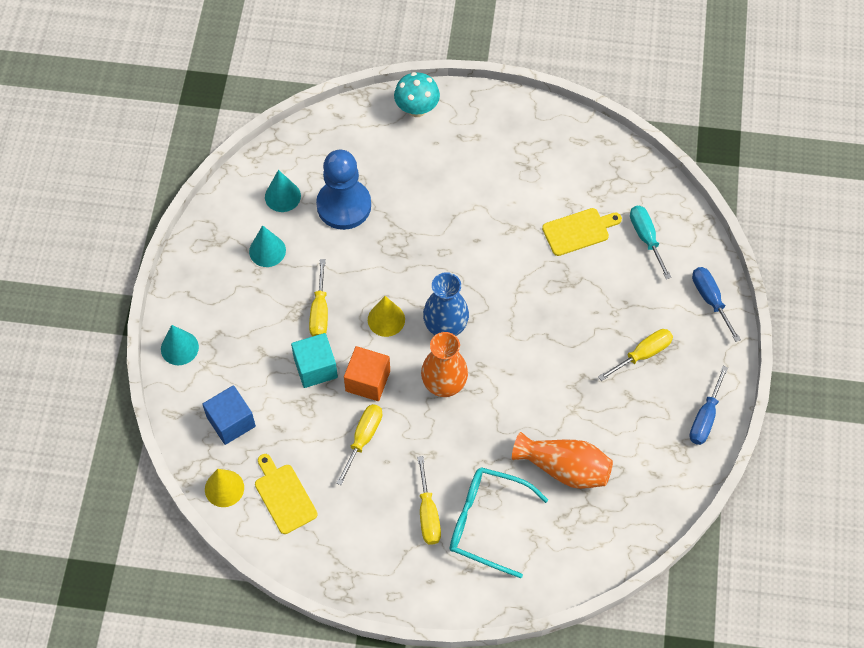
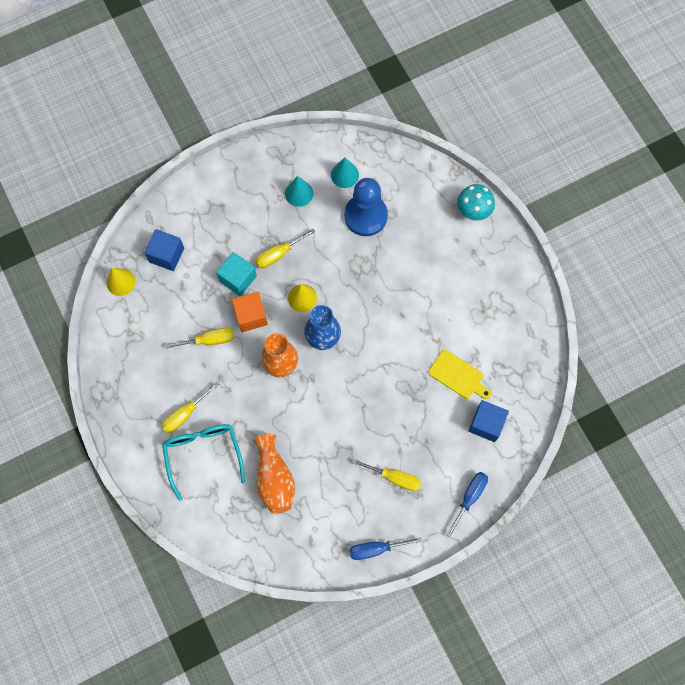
camera: 55 degrees right, 10 degrees up
(179, 348) = (195, 190): turquoise cone -> none
(284, 496) = (139, 320): yellow cutting board -> none
(646, 238) = (486, 424): turquoise screwdriver -> blue cube

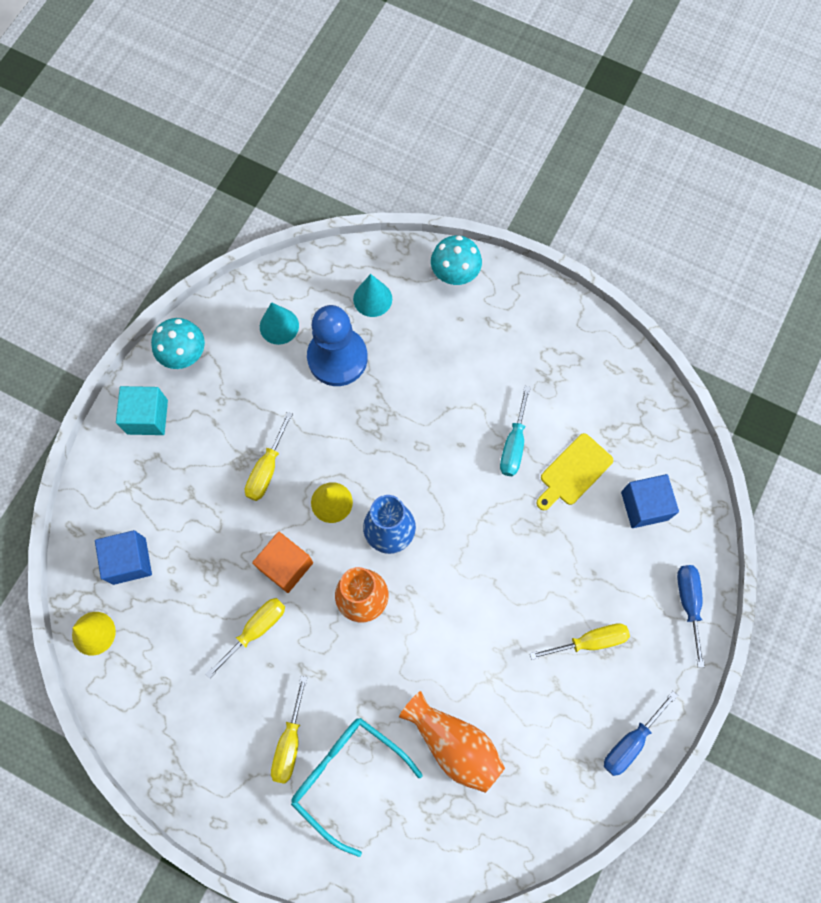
camera: 35 degrees left, 0 degrees up
(238, 278) = (238, 531): turquoise cube -> turquoise cube (147, 417)
(278, 157) = (184, 355): none -> turquoise mushroom
(299, 193) = (240, 381): turquoise cone -> turquoise cone (372, 299)
(434, 335) = (514, 444): none -> turquoise screwdriver
(458, 376) = (574, 472): yellow cutting board -> yellow cutting board turned 135 degrees clockwise

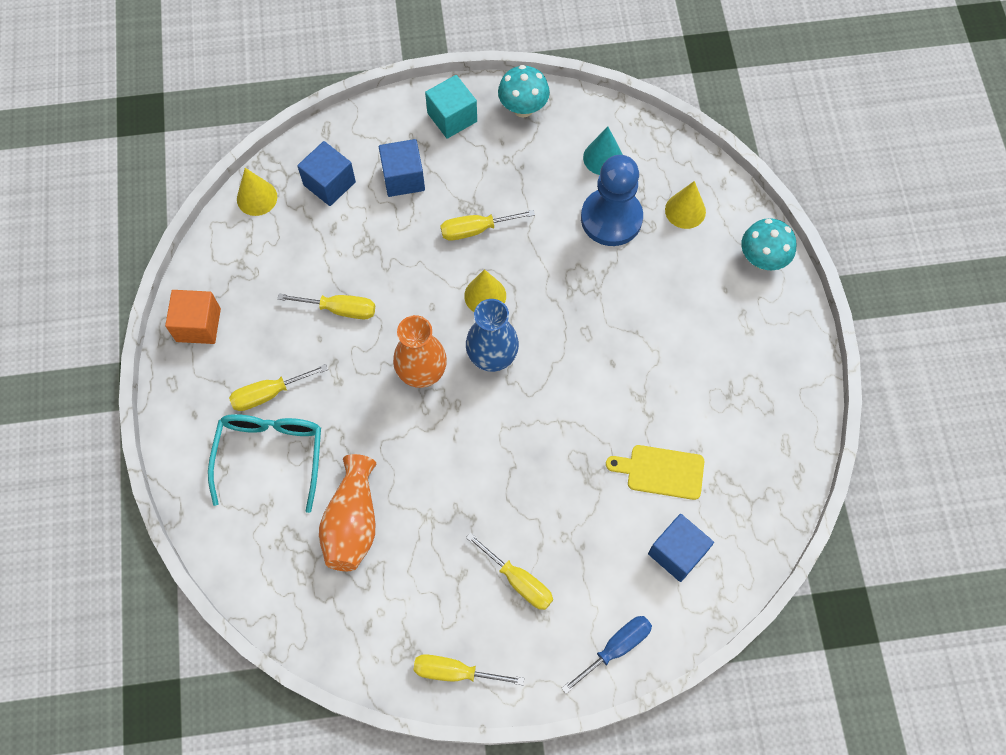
camera: 55 degrees right, 5 degrees down
(173, 495) = (403, 178): none -> blue cube
(286, 565) = (407, 296): orange cube -> orange cube (198, 325)
(372, 299) = (685, 210): turquoise cone -> yellow cone
(514, 444) = (646, 406): turquoise screwdriver -> none
(630, 742) = (455, 672): blue screwdriver -> yellow screwdriver

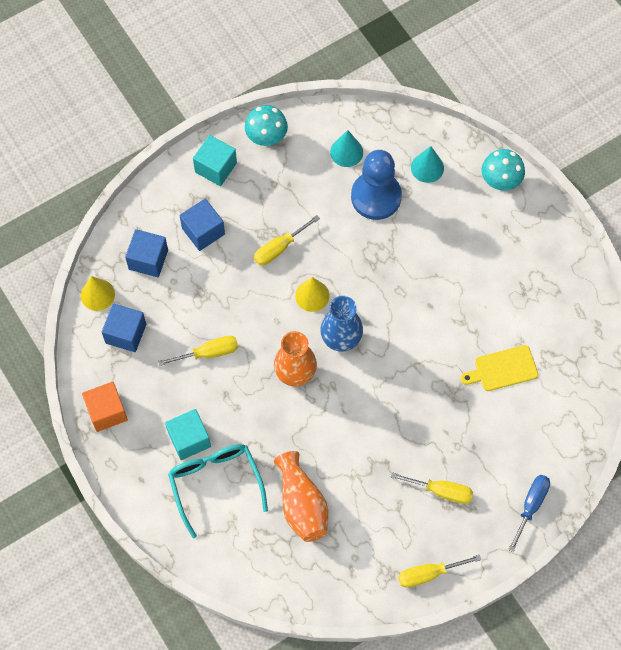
camera: 25 degrees left, 0 degrees up
(269, 394) = (189, 439): yellow screwdriver -> turquoise cube
(677, 552) = (541, 421): blue cube -> blue cube (126, 333)
(685, 210) = (427, 167): yellow cone -> turquoise cone

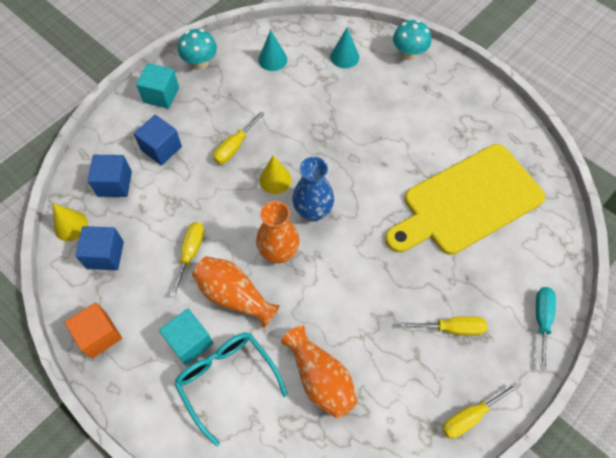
camera: 15 degrees left, 5 degrees down
(208, 353) = (190, 253): yellow screwdriver -> yellow screwdriver turned 45 degrees counterclockwise
(241, 406) = (234, 296): none -> orange vase
(376, 197) = (308, 88): blue pawn -> none
(502, 369) = (467, 202): yellow cutting board -> yellow cutting board, size x2.31
(531, 506) = (541, 320): blue screwdriver -> turquoise screwdriver

